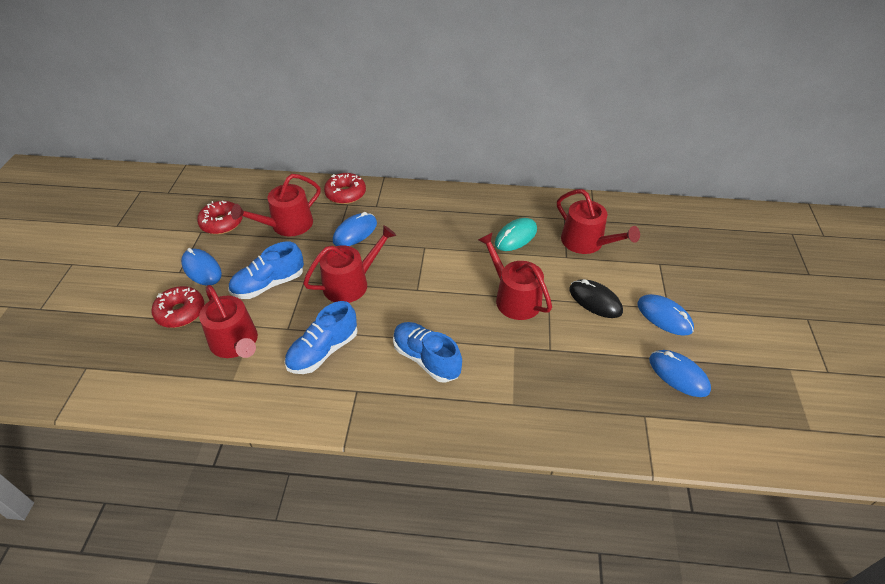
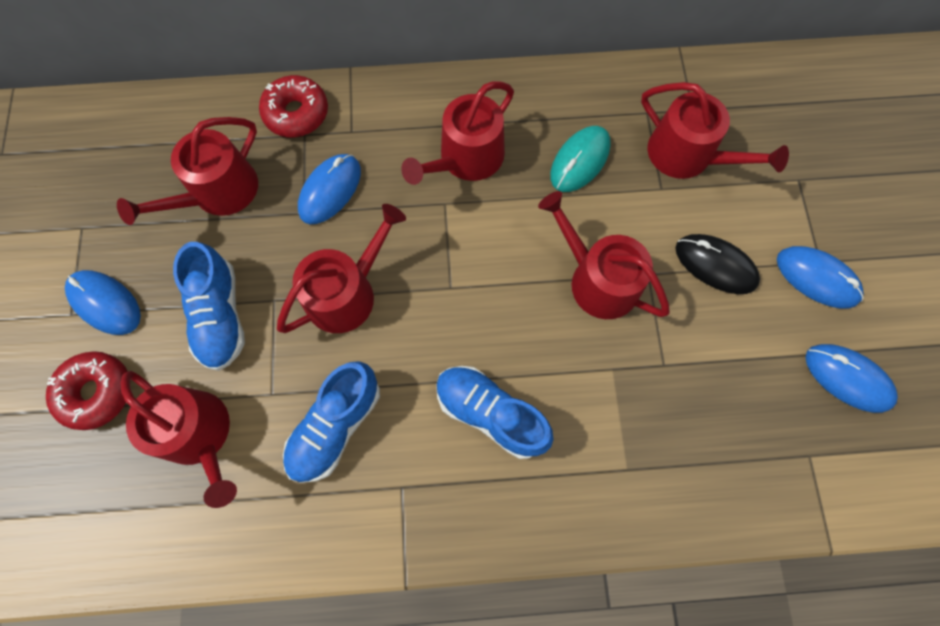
camera: 10 degrees left, 25 degrees up
(222, 223) = (110, 205): red donut -> none
(269, 284) = (220, 315): blue shoe -> blue shoe turned 60 degrees counterclockwise
(443, 227) = (466, 158): none -> red watering can

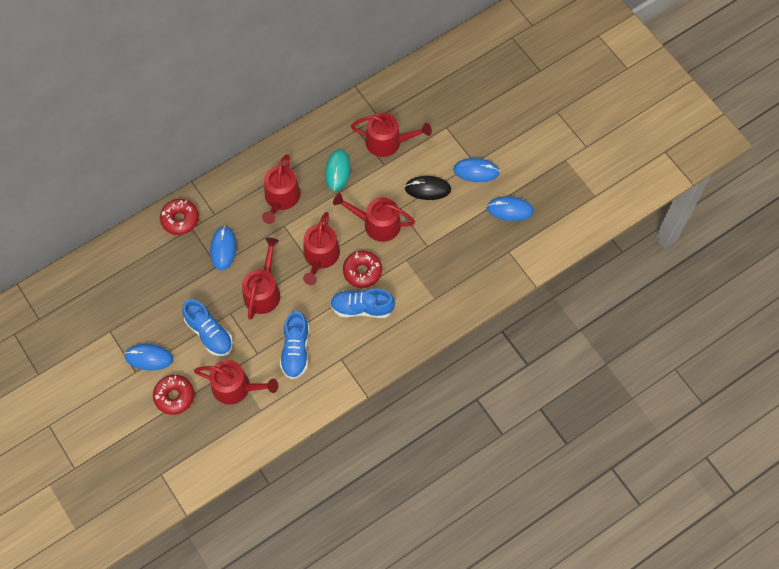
camera: 30 degrees left, 5 degrees down
(218, 193) = (167, 278): red watering can -> red watering can (320, 256)
(527, 348) = (362, 271): none -> red donut

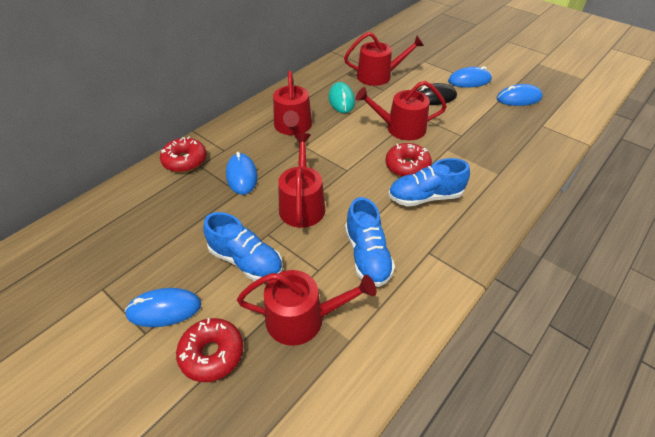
camera: 15 degrees left, 20 degrees down
(320, 256) = (355, 162): red watering can -> none

